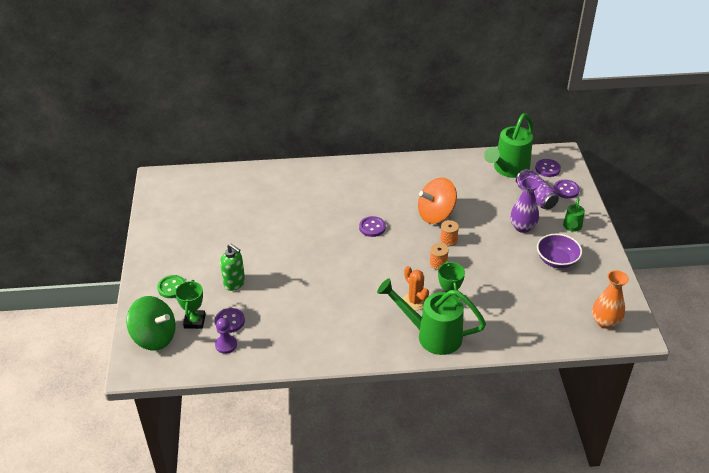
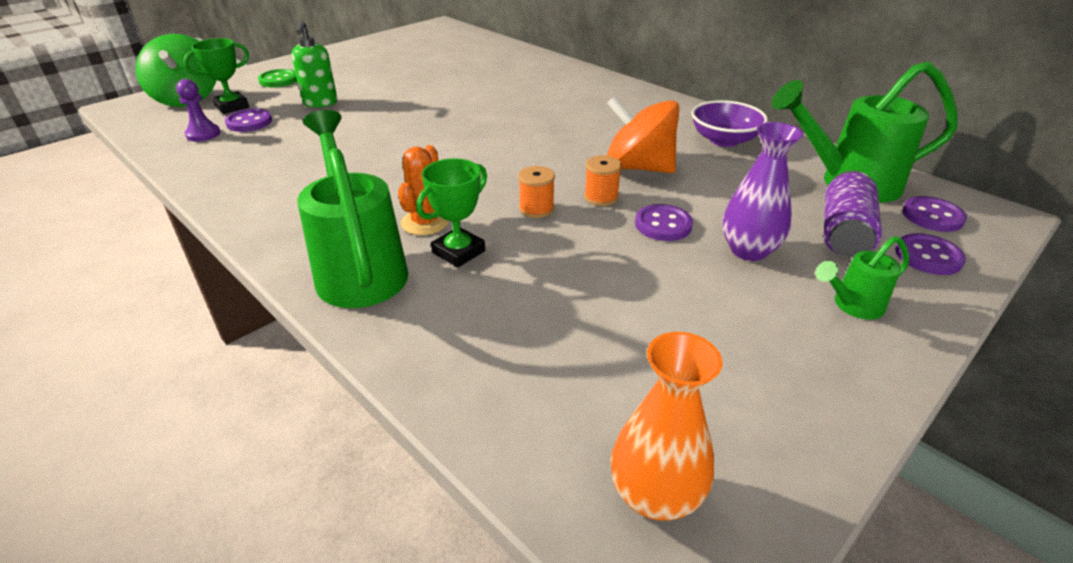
camera: 50 degrees right, 5 degrees down
(372, 227) = (535, 137): purple button -> purple button (663, 225)
(557, 260) = (733, 326): purple bowl -> purple bowl (724, 140)

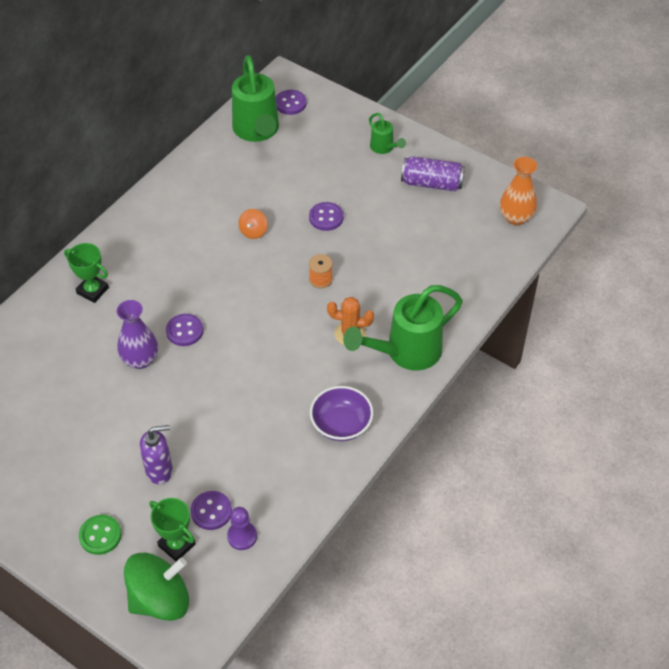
camera: 100 degrees left, 15 degrees up
(320, 103) = (159, 470): green soap dispenser -> purple soap dispenser
(458, 252) = (378, 309): green trophy -> green trophy (92, 290)
(601, 197) = (299, 248): orange spool -> none
(638, 167) = (253, 231): orange spinning top -> orange spinning top, size x0.47
(724, 140) = (201, 185): purple bowl -> purple bowl (341, 424)
(748, 250) = (344, 182): purple vase -> purple vase (140, 359)
(843, 232) = (316, 141): purple can -> purple can (432, 183)
(928, 256) = (333, 114): purple button -> purple button (184, 331)

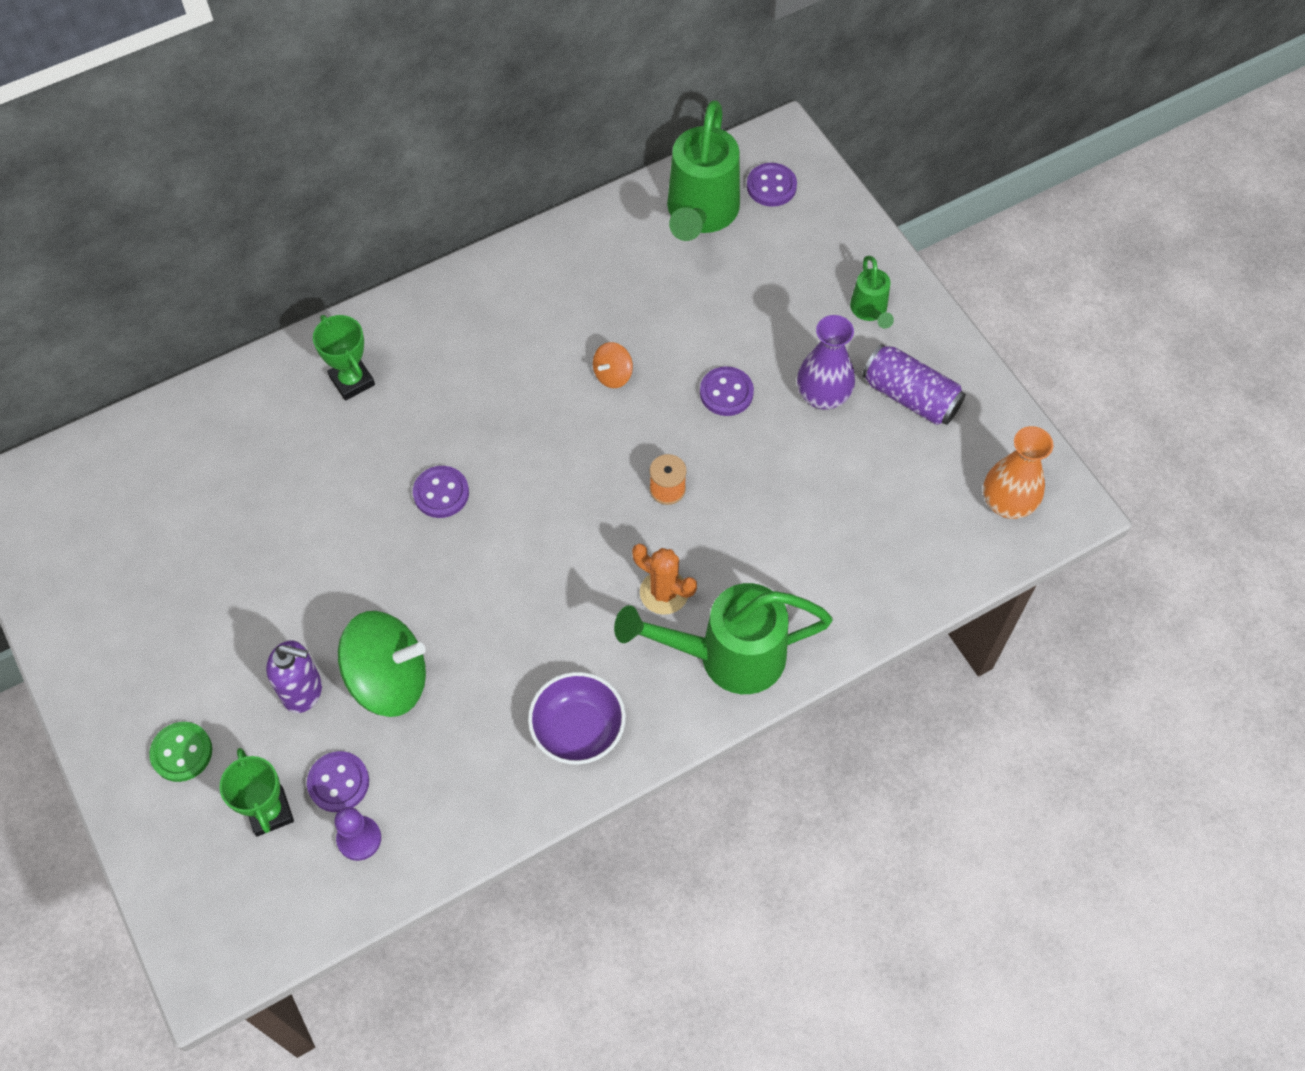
camera: 25 degrees right, 10 degrees up
(140, 359) = (361, 512): purple vase -> purple vase (823, 396)
(160, 599) = (209, 881): green spinning top -> green spinning top (389, 679)

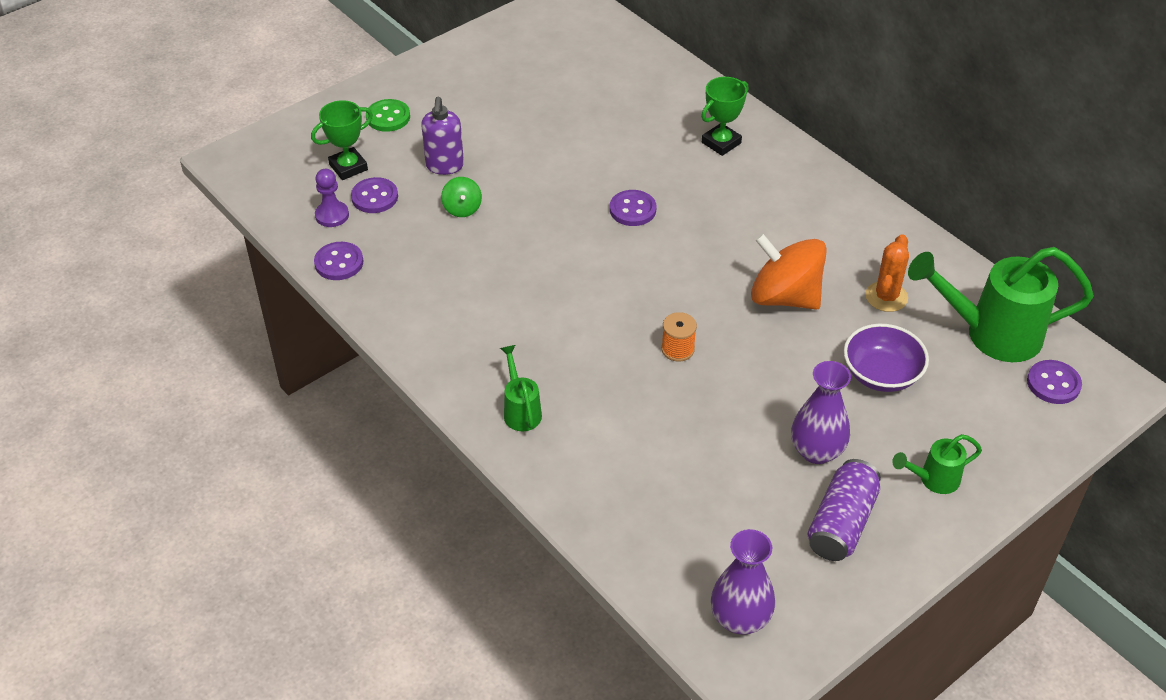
camera: 80 degrees right, 15 degrees down
(389, 679) = (462, 208): green spinning top -> green spinning top, size x0.47
(578, 729) = (437, 323): purple bowl -> purple bowl (881, 374)
(613, 375) = (784, 297): orange spinning top -> orange spinning top, size x2.11
(664, 592) = (573, 360): orange cactus -> orange cactus (886, 297)
(726, 393) = (794, 378): purple button -> purple button (339, 263)
(726, 656) = (520, 410): green watering can -> green watering can, size x0.49
(1007, 503) = (740, 619): orange vase -> purple vase

